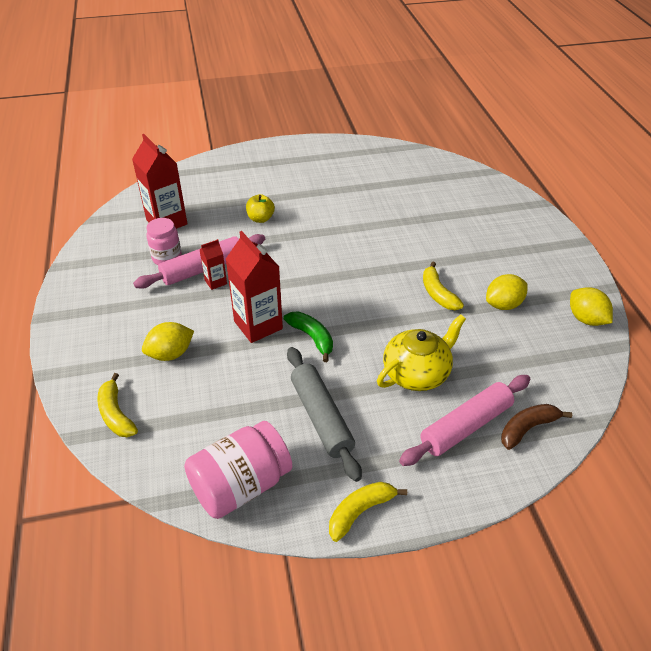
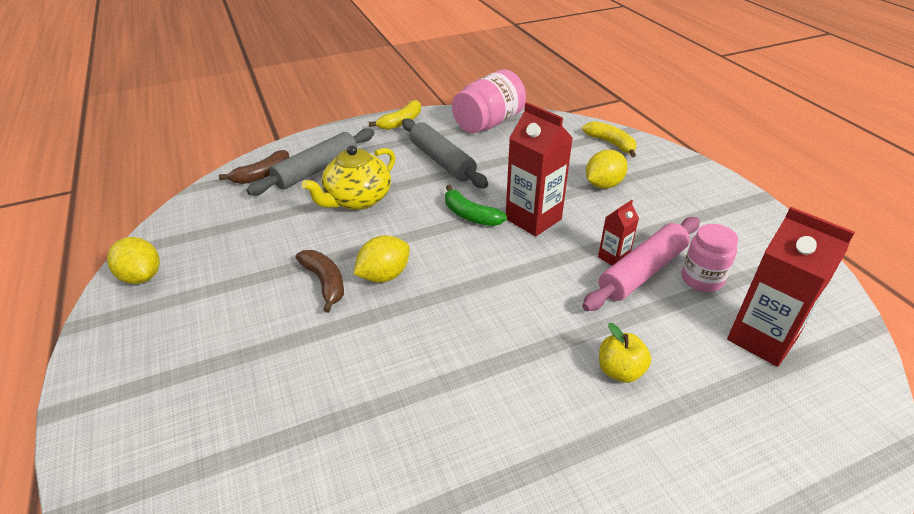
camera: 170 degrees right, 5 degrees down
(438, 293) = (325, 283): yellow banana -> brown banana
(466, 426) = (316, 170): pink rolling pin -> grey rolling pin
(503, 304) = (241, 280): yellow lemon -> yellow lemon (384, 275)

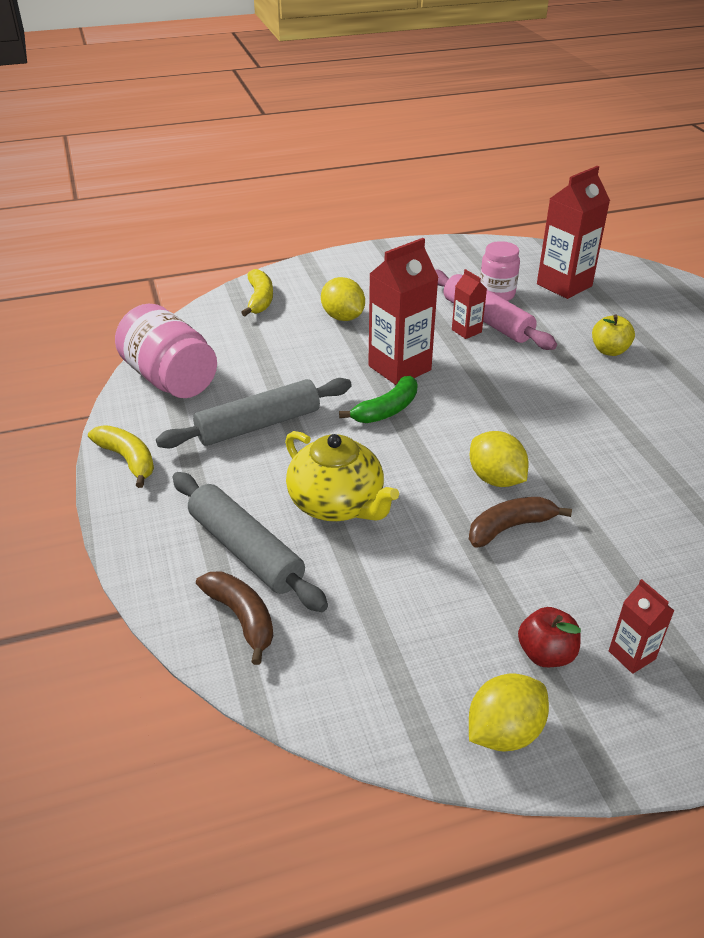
camera: 85 degrees left, 0 degrees up
(178, 345) = (632, 655): none -> red carton
(195, 298) = (546, 654): none -> red apple
(611, 144) = (259, 299): yellow banana -> yellow banana turned 120 degrees clockwise

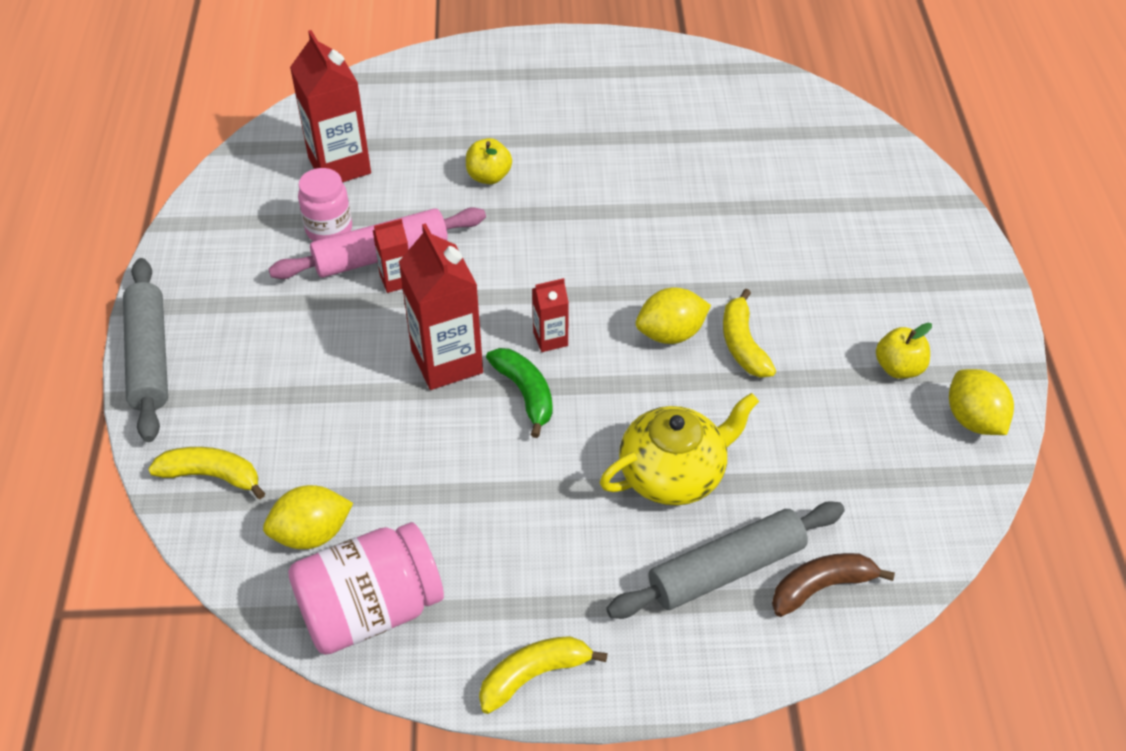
camera: 75 degrees left, 10 degrees up
(258, 425) = (510, 524): grey rolling pin -> grey rolling pin (149, 357)
(343, 317) = (306, 391): yellow lemon -> yellow lemon (312, 534)
(510, 527) = (743, 344): brown banana -> yellow banana
(546, 654) = (898, 368): red apple -> yellow apple
(632, 655) = (907, 314): red carton -> red carton (550, 339)

